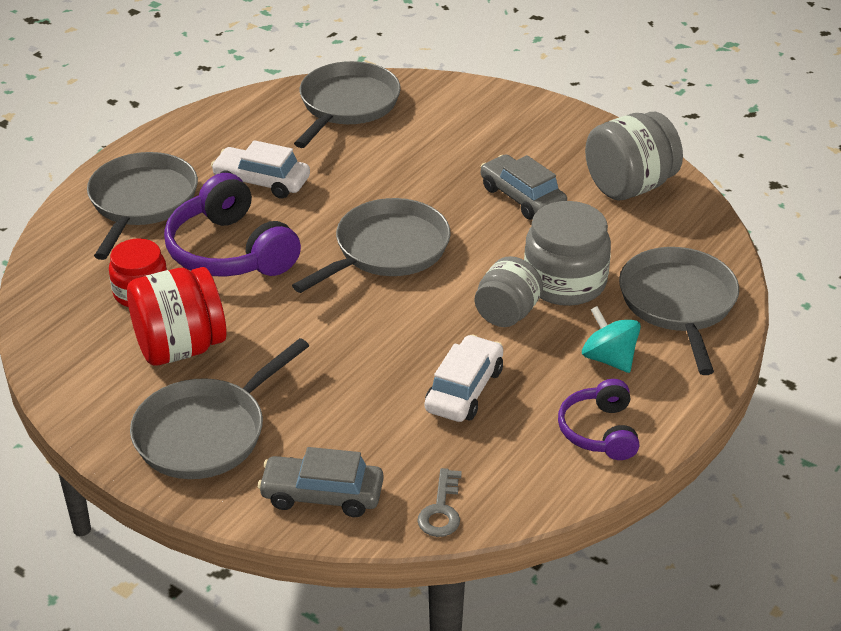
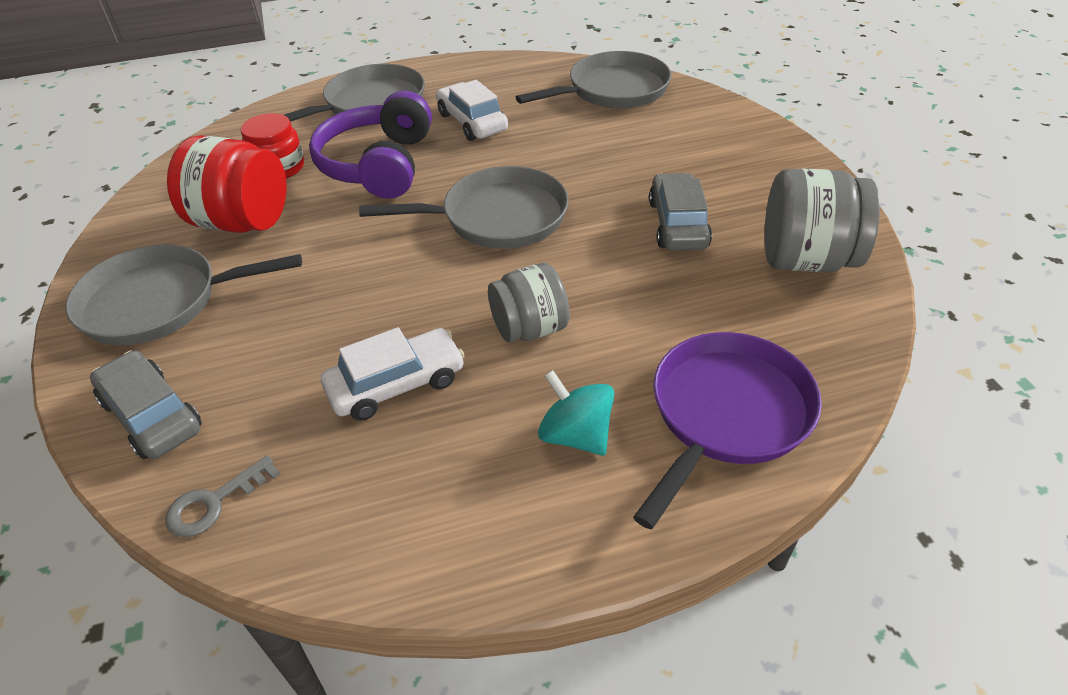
camera: 40 degrees right, 5 degrees up
(565, 282) = (625, 325): grey jar -> none
(599, 431) = (467, 517): purple headphones -> none
(609, 359) = (576, 435): turquoise spinning top -> turquoise spinning top turned 45 degrees counterclockwise
(678, 304) = (726, 414): grey pan -> purple pan

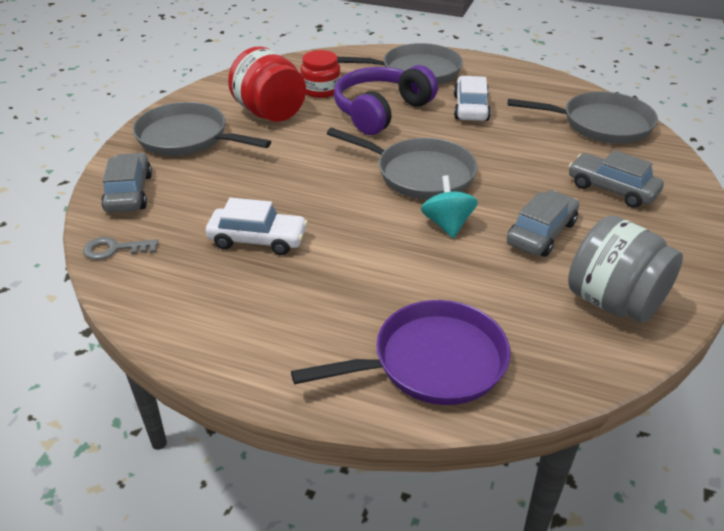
camera: 35 degrees right, 5 degrees down
(529, 329) = (365, 248): grey jar -> none
(576, 435) = (324, 320): turquoise spinning top -> turquoise spinning top (447, 224)
(689, 151) = (612, 189): none -> grey car

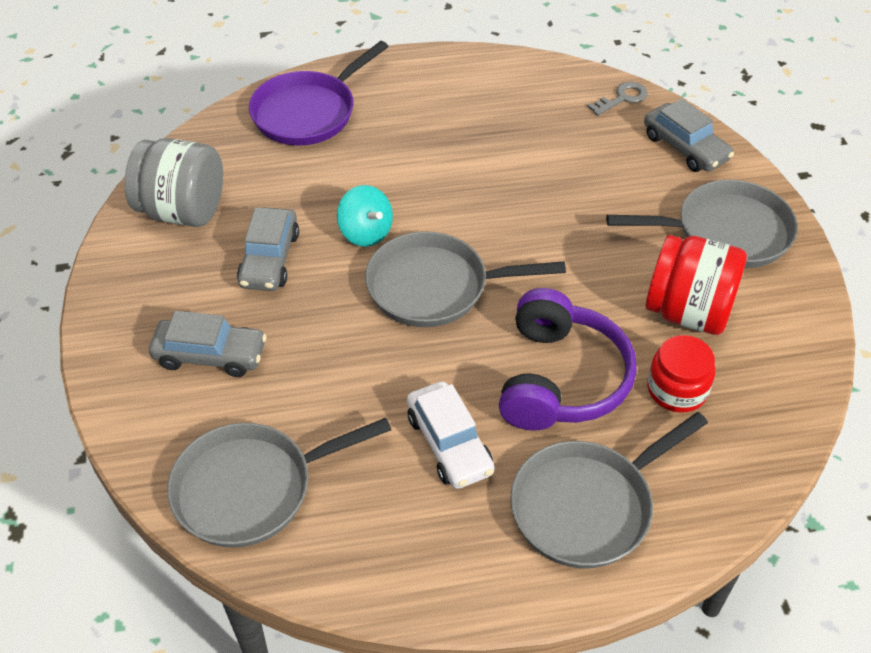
camera: 150 degrees right, 10 degrees up
(257, 239) = (520, 150): white car -> none

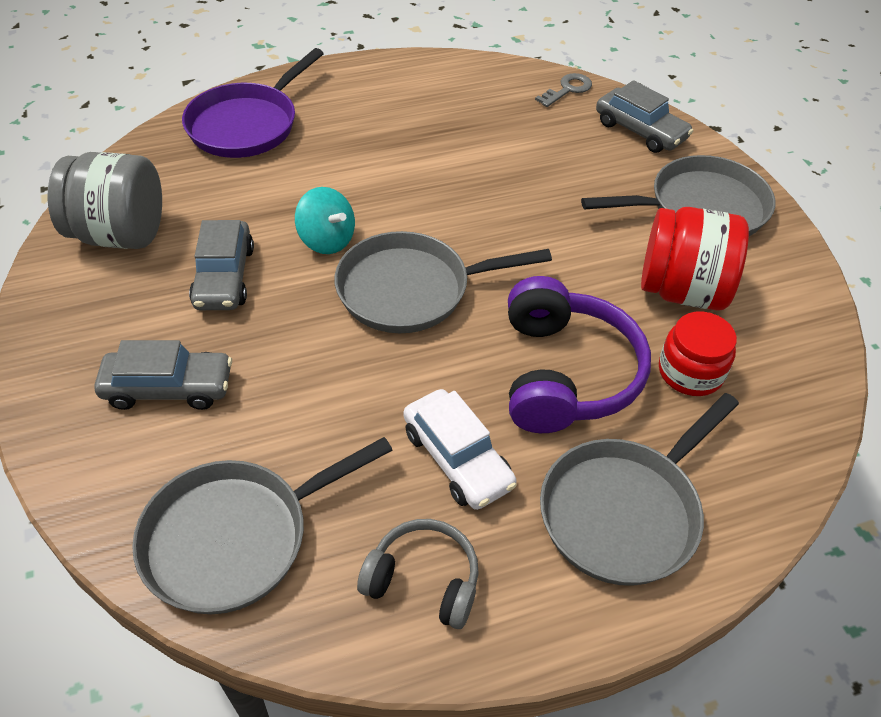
camera: 10 degrees left, 0 degrees up
(402, 542) = (423, 580): none -> grey headphones

